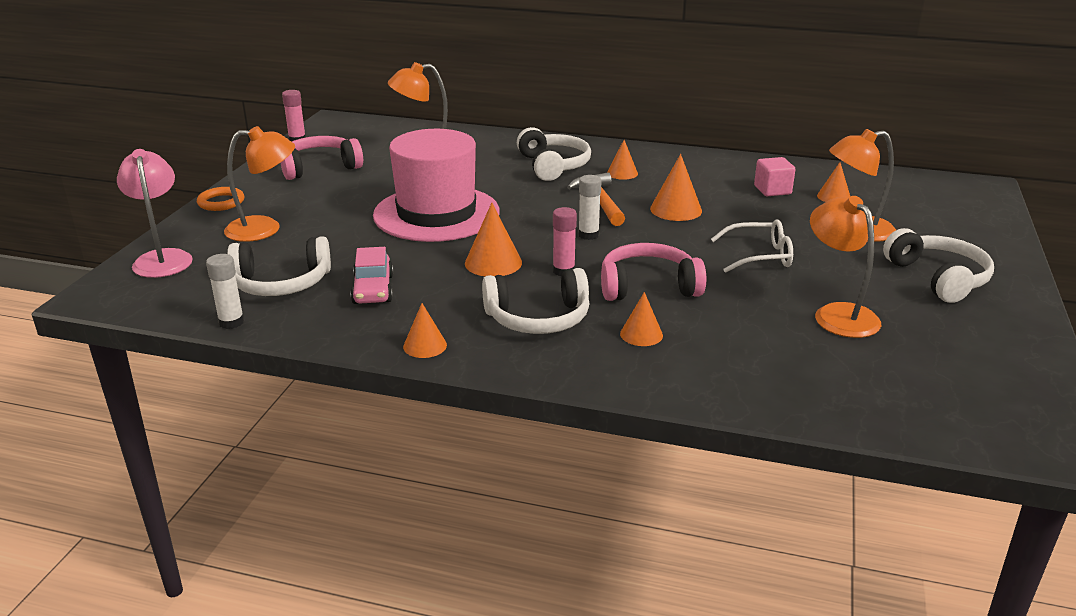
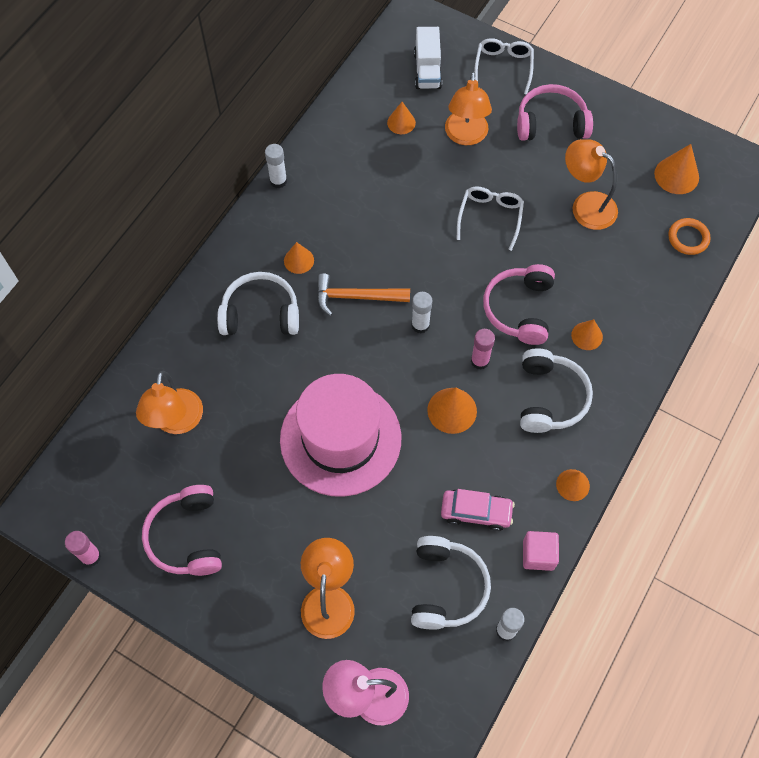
camera: 75 degrees left, 35 degrees up
(221, 202) = (249, 643): orange ring -> orange ring (688, 238)
(676, 209) = (390, 244): orange cone -> orange cone (676, 175)
(703, 154) = (278, 181): none -> white glue stick
(772, 190) = (374, 159): pink cube -> pink cube (538, 555)
(838, 314) = (586, 205): orange lamp -> orange lamp turned 45 degrees clockwise
(919, 201) = (427, 70): none -> white truck
(938, 278) = (551, 123): white headphones -> pink headphones
(983, 240) = (503, 67): none -> white glasses

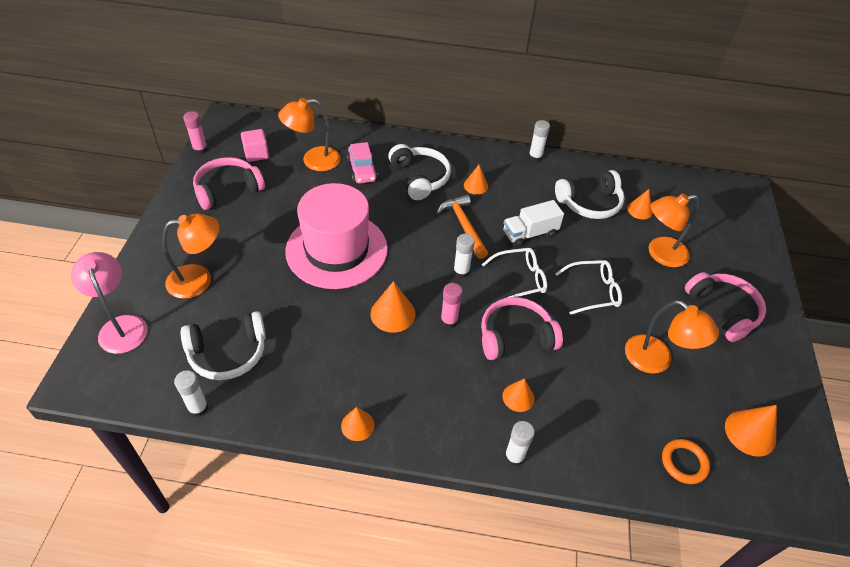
camera: 65 degrees right, 15 degrees down
(427, 70) = (702, 213): white truck -> white truck (529, 233)
(476, 512) = (304, 356): pink car -> pink car (362, 170)
(503, 67) = (750, 261): white glasses -> white glasses (520, 279)
(538, 555) = (278, 415): pink cube -> pink cube (256, 154)
(549, 397) = (438, 383): white headphones -> white headphones (590, 203)
(586, 205) = (656, 360): orange lamp -> orange lamp turned 120 degrees clockwise
(644, 364) = (514, 457): none -> white glue stick

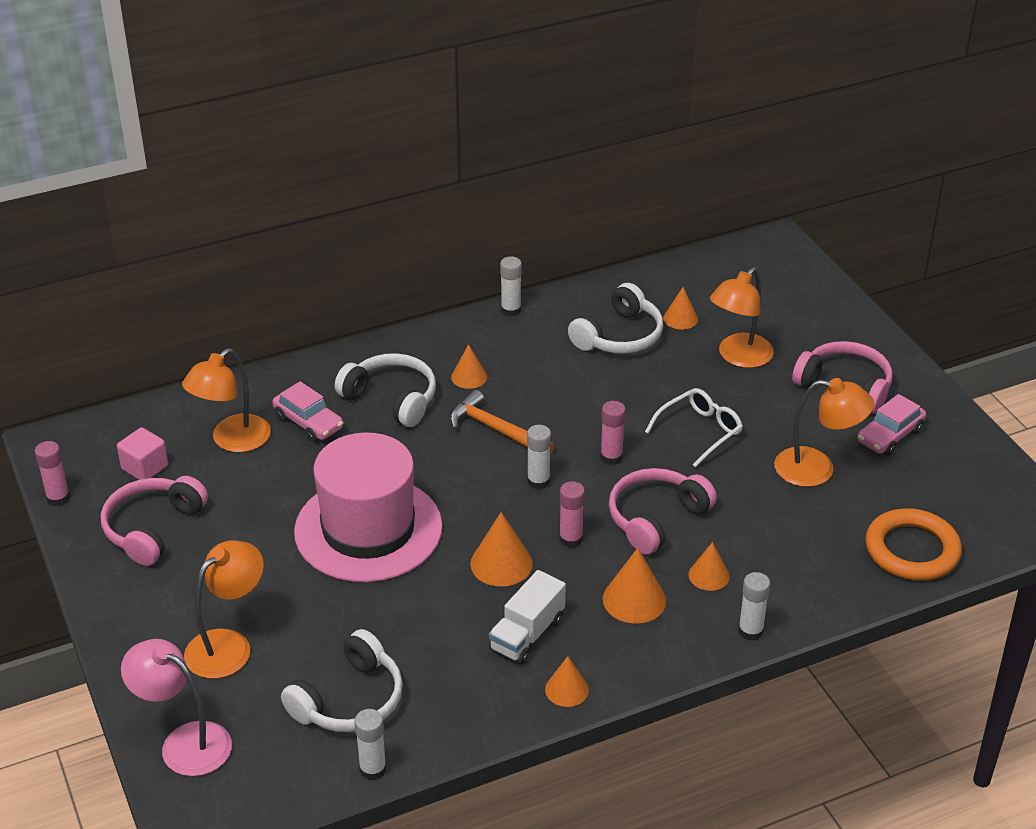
camera: 30 degrees left, 10 degrees down
(520, 279) = (611, 457): white glasses -> pink glue stick
(529, 233) = (580, 402): white truck -> white truck (527, 634)
(684, 463) = (912, 550): orange ring -> orange ring, size x1.69
(731, 364) = (890, 436): none -> pink car
(750, 433) = (951, 491): orange cone -> orange cone (634, 599)

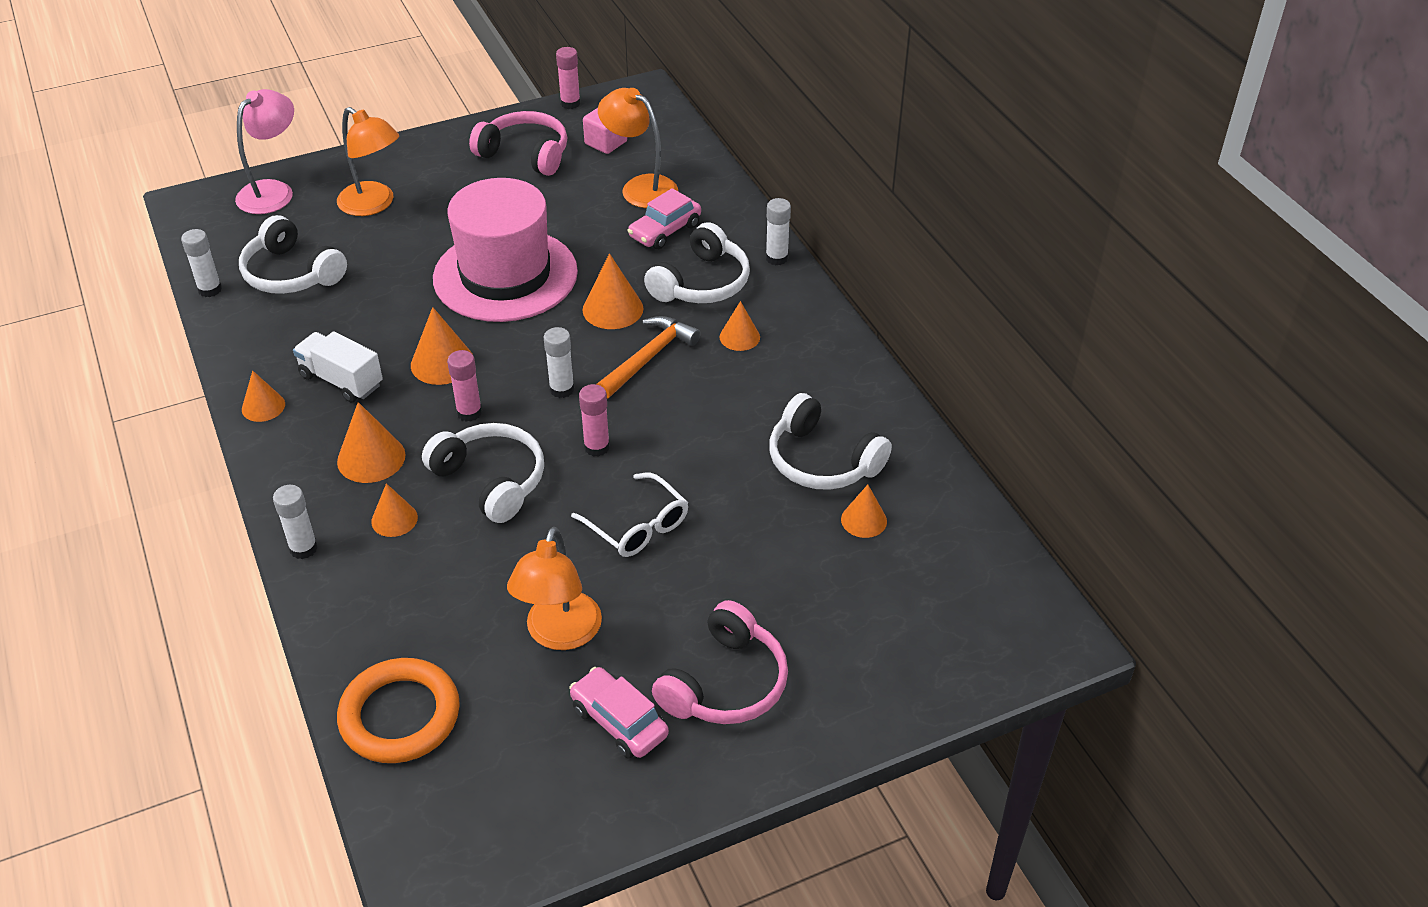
camera: 90 degrees right, 5 degrees up
(426, 454) = (612, 309): none -> orange cone
(511, 310) = (866, 368): white glue stick -> white glue stick (776, 258)
(656, 518) = (491, 480): pink headphones -> white headphones
(738, 357) = (784, 573): orange lamp -> none

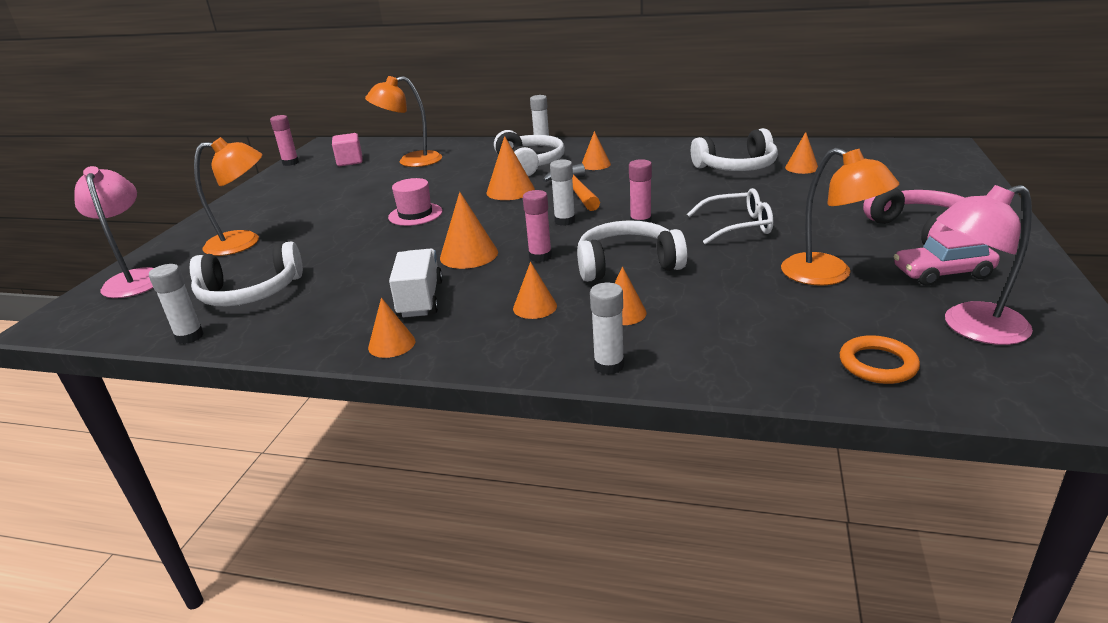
camera: 50 degrees left, 15 degrees down
(341, 380) = (420, 299): white truck -> white truck turned 105 degrees clockwise
(371, 458) = (535, 307): orange cone -> orange cone, size x0.65
(400, 715) = (877, 364): orange ring -> orange ring, size x0.59
(505, 275) = (415, 214): pink hat -> pink hat, size x0.44
(506, 766) = (971, 328): none -> pink lamp
(525, 154) = (308, 184): pink headphones -> none
(665, 231) = (464, 163): pink car -> none

